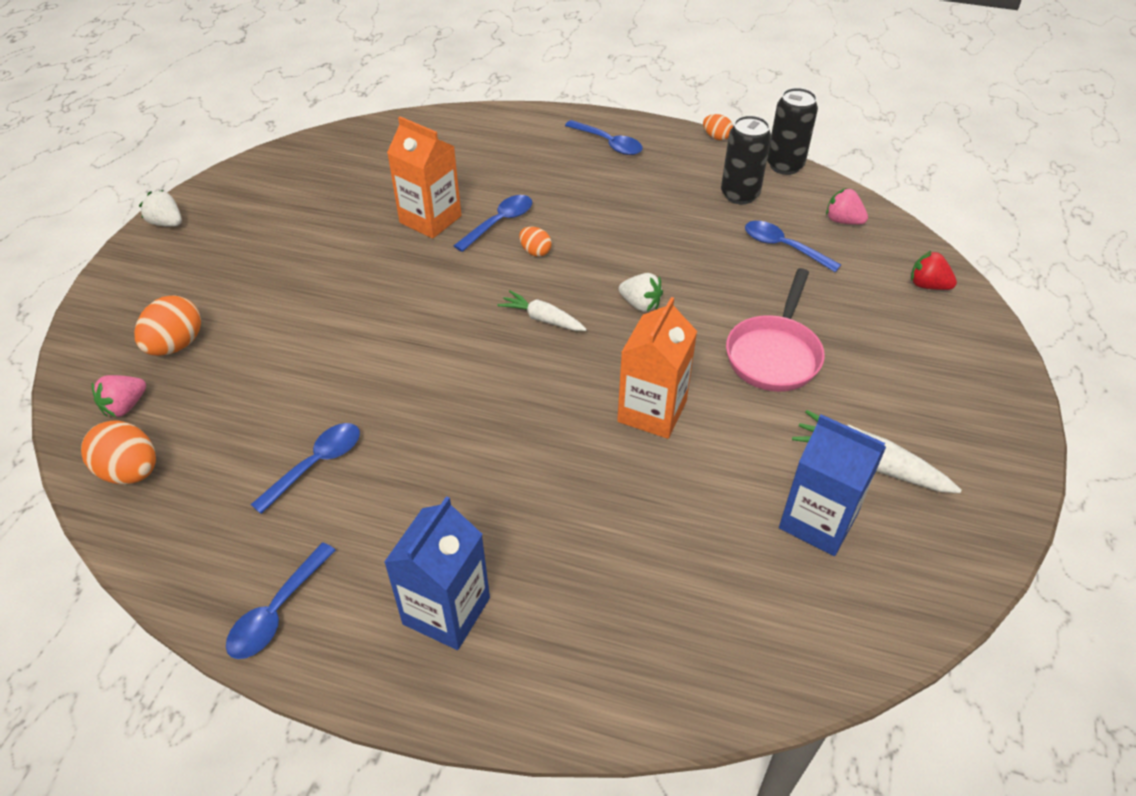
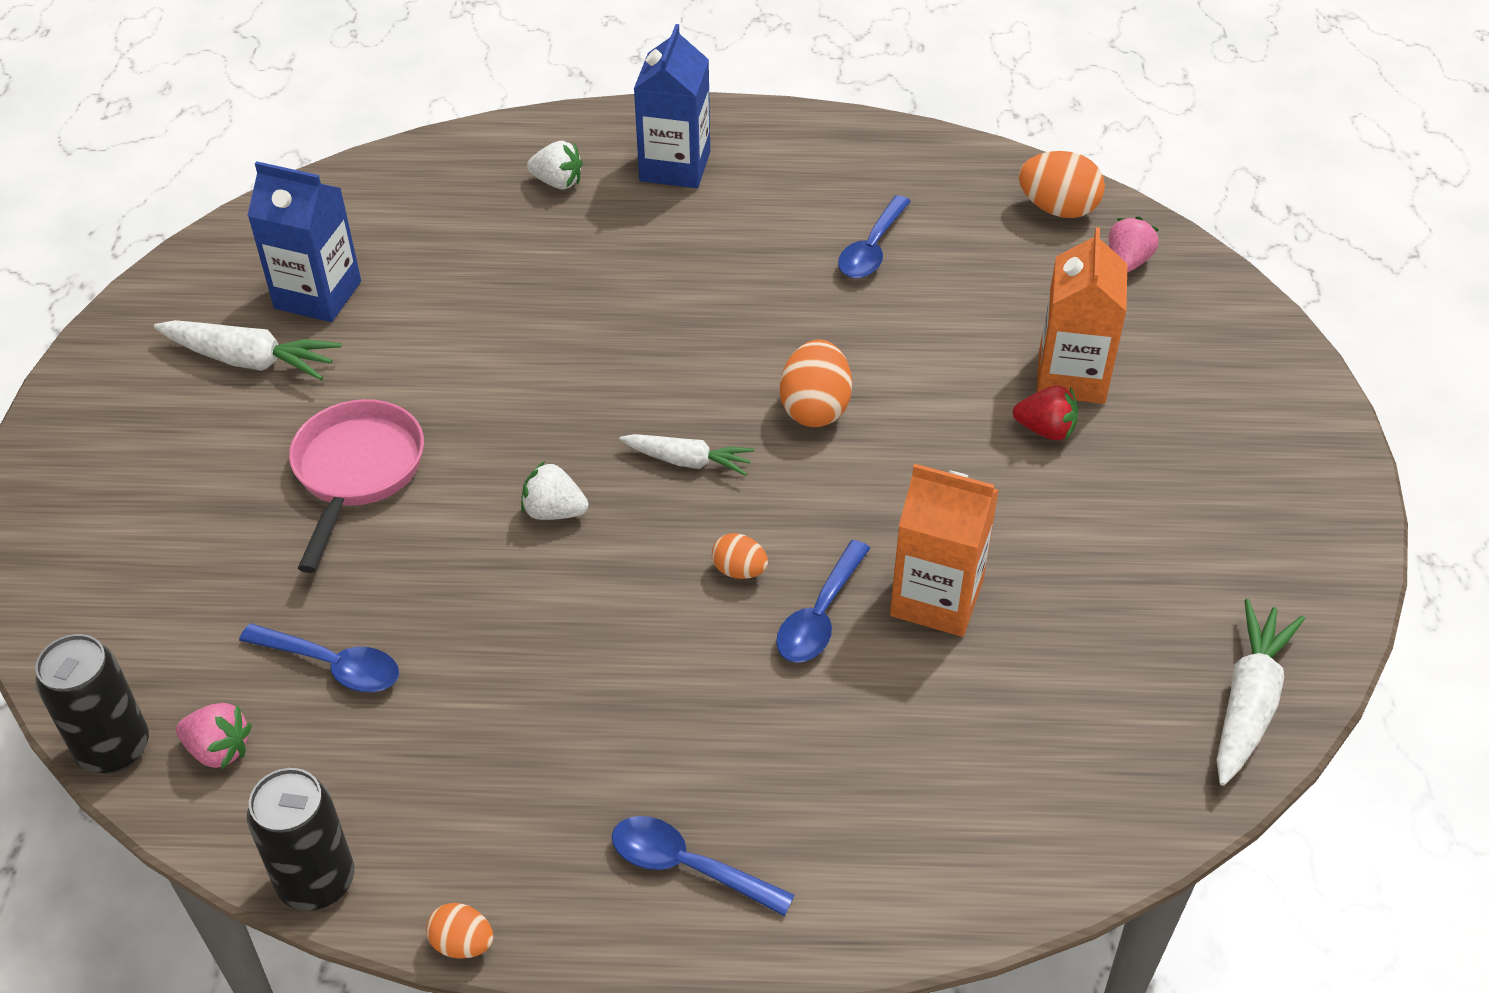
camera: 165 degrees right, 0 degrees up
(167, 223) = (1337, 503): white strawberry -> white strawberry (558, 182)
(176, 345) = (1139, 335): orange egg -> orange egg (815, 408)
(277, 611) = (825, 141): blue spoon -> none
(308, 153) = (1248, 702): none -> white carrot
(652, 411) = (513, 370): orange carton -> orange carton (1071, 376)
(739, 195) = (409, 775): black can -> black can (114, 748)
(927, 285) = (102, 635): red strawberry -> red strawberry (1045, 430)

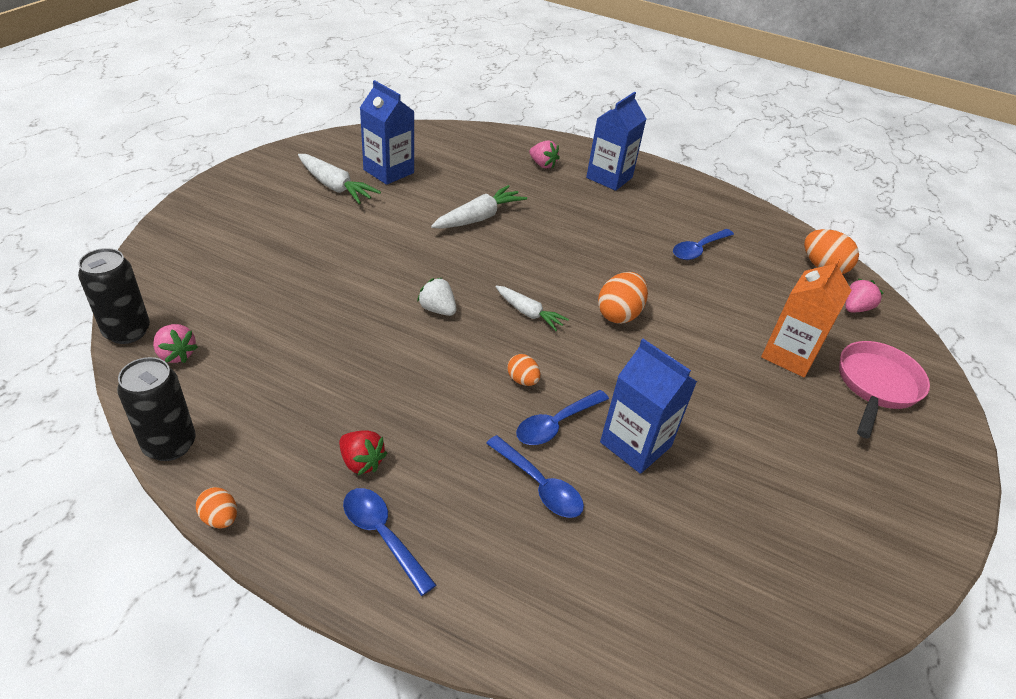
camera: 20 degrees right, 5 degrees down
(333, 665) = (266, 338): blue spoon -> blue spoon (539, 485)
(356, 472) = (348, 253): pink pan -> pink pan (876, 386)
(558, 182) = (542, 165): white strawberry -> pink strawberry
(936, 598) = (635, 444): orange carton -> blue carton
(1045, 430) = (757, 378): red strawberry -> red strawberry (361, 462)
(1248, 702) = (824, 602): white carrot -> white carrot (479, 218)

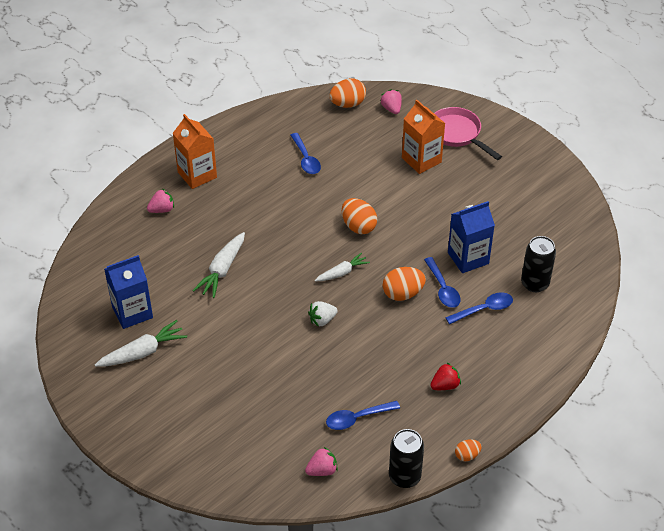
camera: 65 degrees left, 5 degrees up
(127, 331) = (288, 498): black can -> black can (535, 283)
(382, 535) = (498, 385): blue spoon -> blue spoon (357, 418)
(479, 218) = (222, 270): white carrot -> white carrot turned 135 degrees counterclockwise
(522, 380) = (403, 294): orange egg -> orange egg, size x1.76
(609, 177) = (197, 175): blue carton -> orange carton

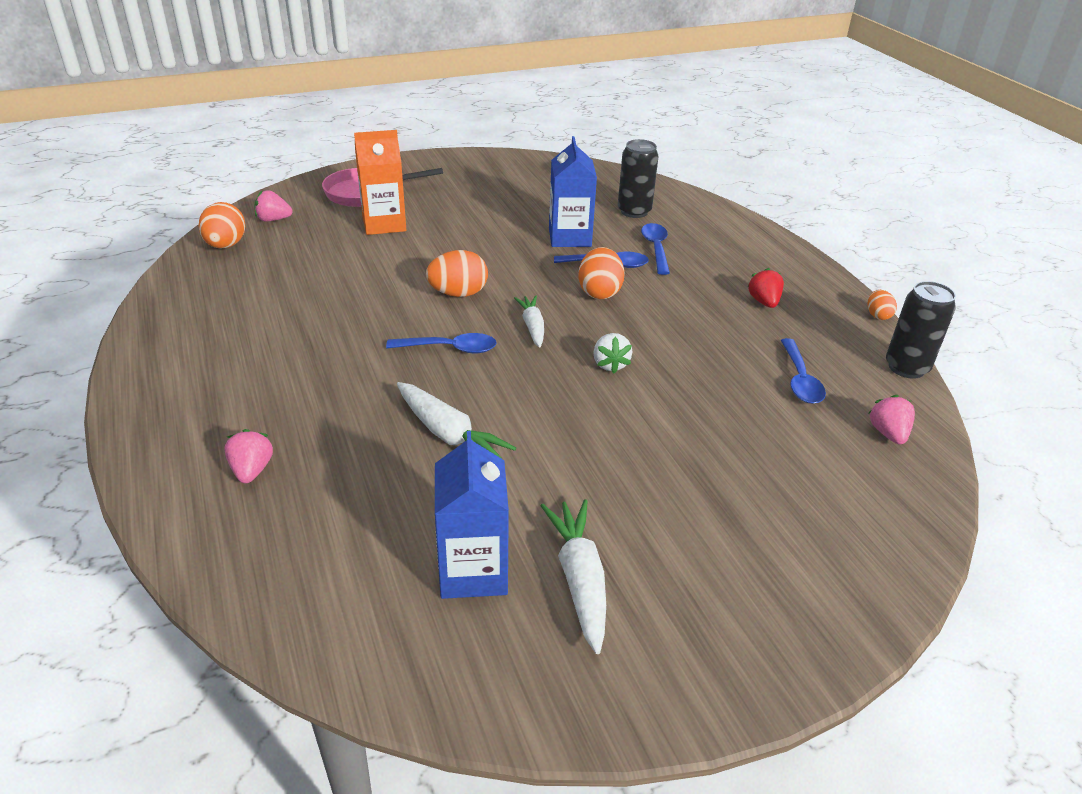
camera: 70 degrees left, 10 degrees down
(197, 175) = (212, 410): orange carton -> none
(306, 159) = (292, 301): blue spoon -> blue spoon (450, 348)

